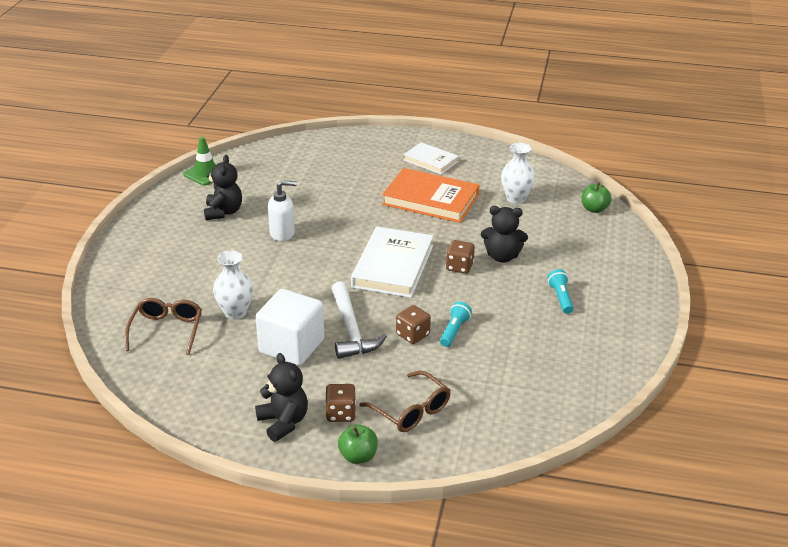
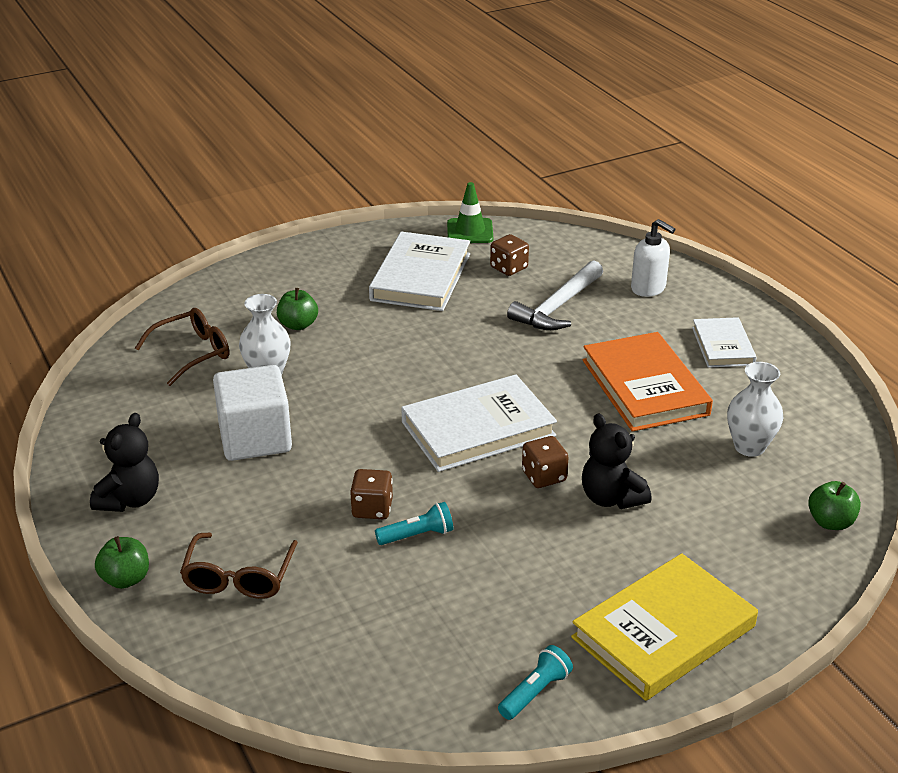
camera: 50 degrees right, 0 degrees up
(201, 277) = (298, 325): none -> green apple
(223, 212) = (420, 277): black teddy bear -> white book
(282, 233) = (435, 329): white soap dispenser -> white soap dispenser (648, 288)
(341, 413) = (182, 530): brown dice -> brown dice (509, 268)
(351, 329) = (329, 461): white hammer -> white hammer (558, 307)
(560, 298) = (592, 588): turquoise flashlight -> turquoise flashlight (535, 692)
(613, 294) = (664, 632): none -> yellow book

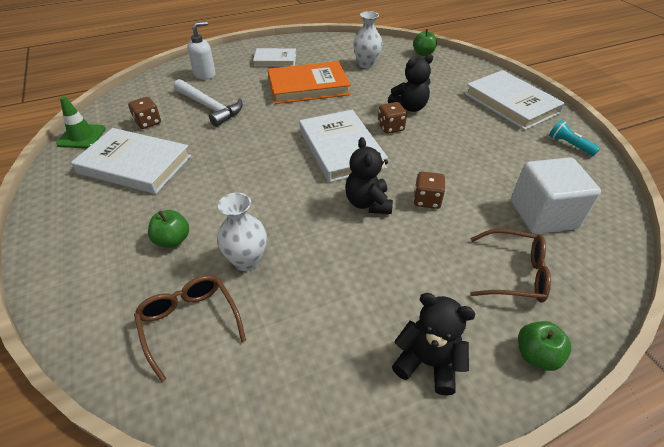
camera: 85 degrees left, 10 degrees up
(255, 438) = (340, 268): white cube -> white cube (543, 214)
(363, 456) = (368, 203): none -> black teddy bear
(417, 535) = (451, 180): turquoise flashlight -> none
(664, 632) = (511, 103): yellow book -> white book

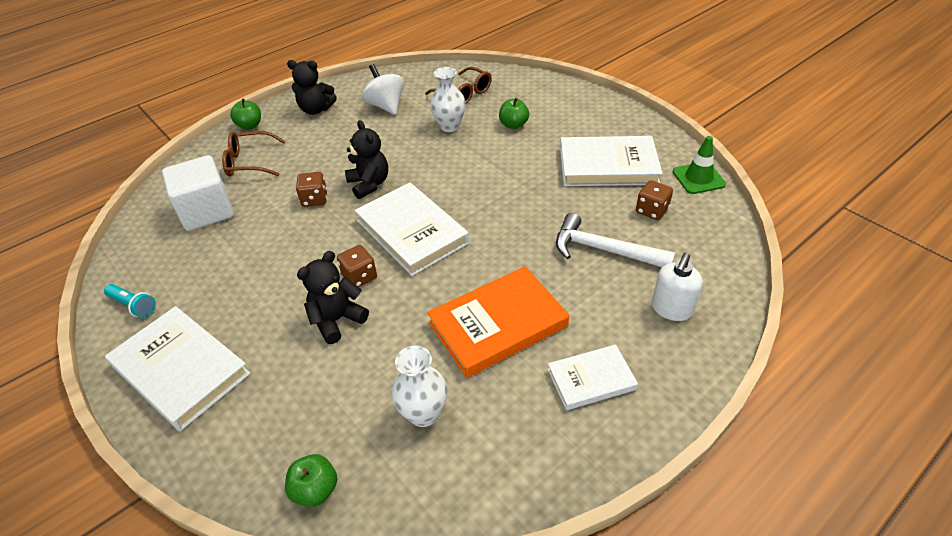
camera: 165 degrees right, 0 degrees up
(315, 333) = (386, 106): none -> white spinning top

